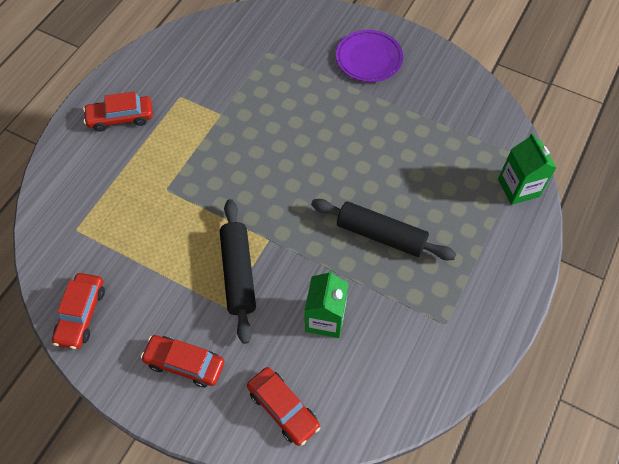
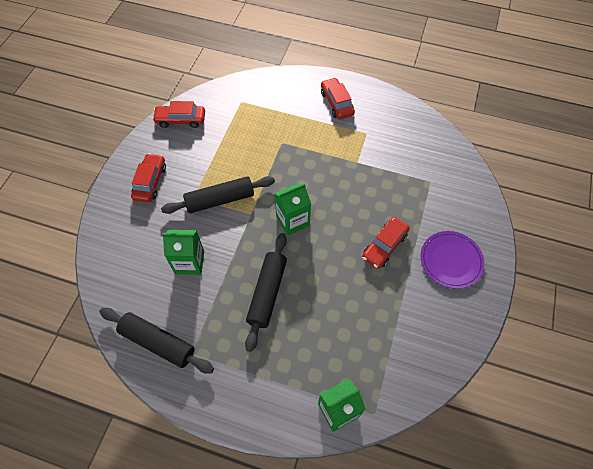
camera: 80 degrees right, 0 degrees up
(283, 408) = (120, 246): red car -> red car (384, 246)
(288, 195) = (292, 220): none -> green carton
(429, 363) = (158, 342): none -> black rolling pin

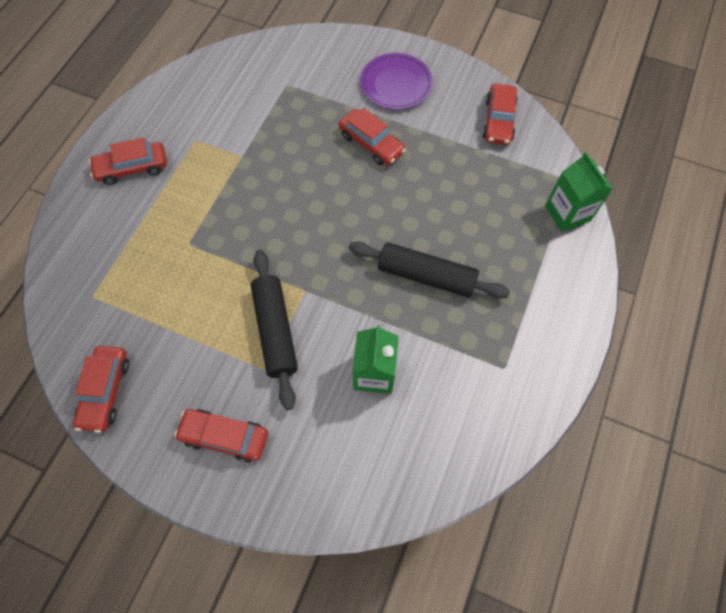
camera: 85 degrees left, 5 degrees up
(158, 342) = (491, 413): black rolling pin -> none
(292, 220) = (323, 239): green carton -> none
(430, 348) = (498, 121): none -> red car

